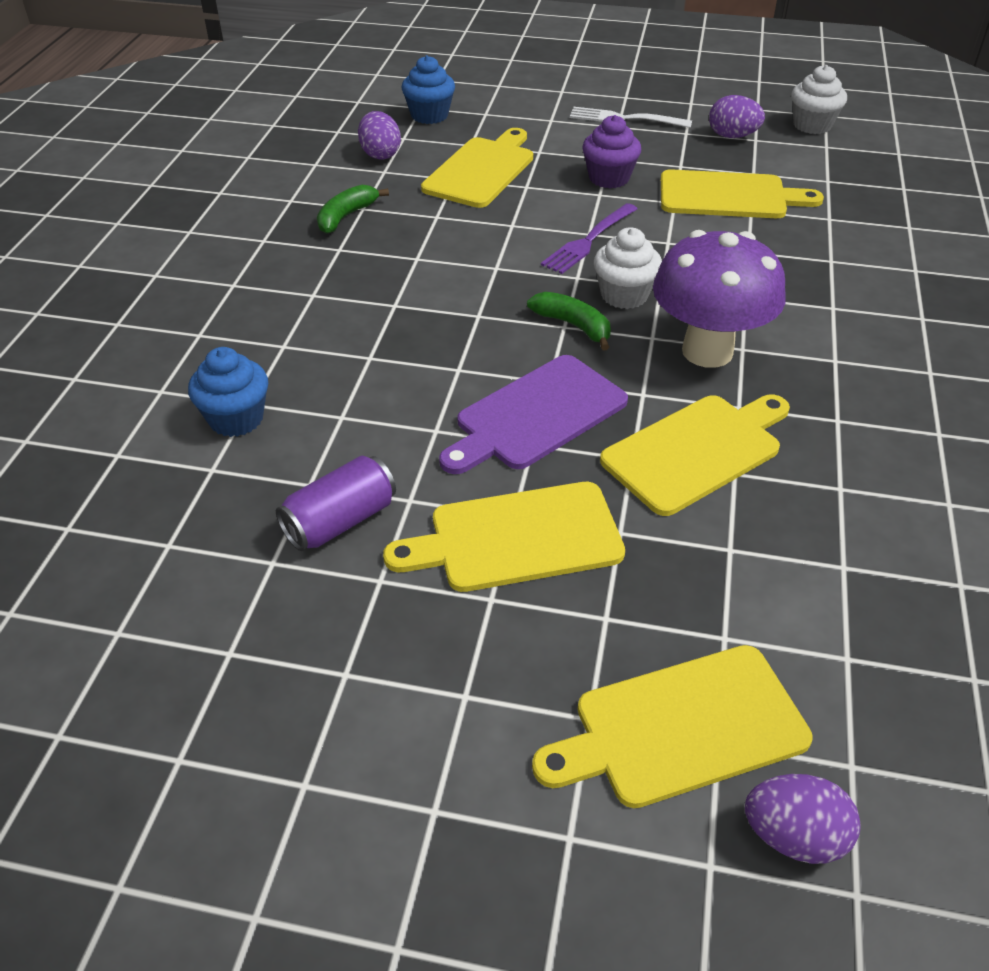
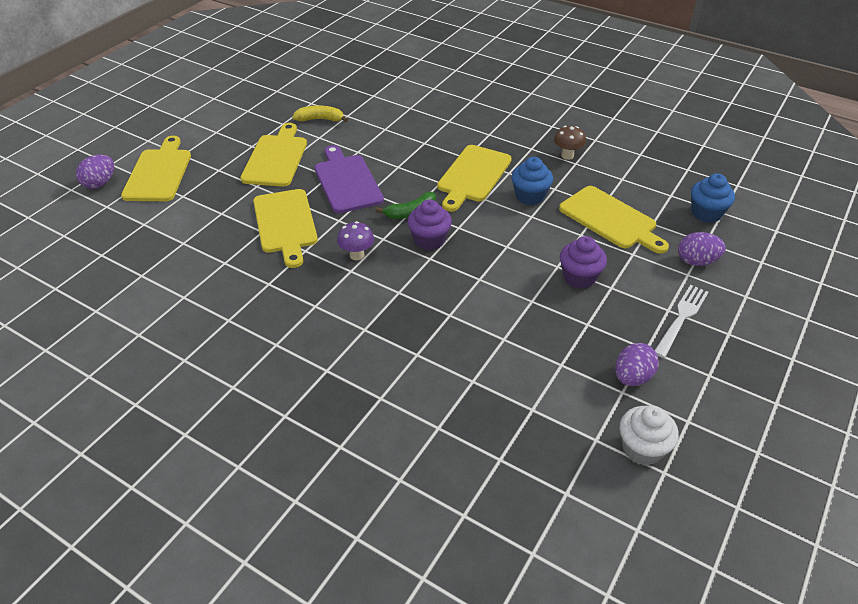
camera: 110 degrees right, 0 degrees up
(236, 419) = (401, 103): blue cupcake -> blue cupcake (530, 196)
(340, 521) = (320, 119): purple can -> yellow banana
(346, 216) = (567, 156): green banana -> brown mushroom
(380, 154) = (647, 181): purple egg -> purple egg (696, 261)
(588, 240) = (497, 243): purple fork -> none
(624, 295) = (429, 240): white cupcake -> purple cupcake
(707, 351) = (357, 255): purple mushroom -> purple mushroom, size x0.47
(729, 196) = (529, 334): yellow cutting board -> yellow cutting board (473, 176)

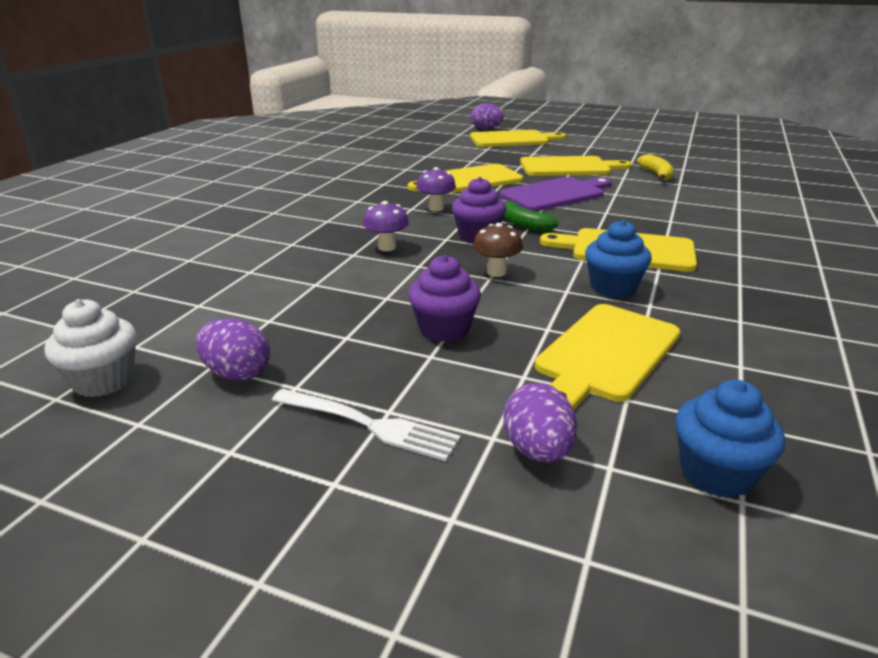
camera: 80 degrees right, 15 degrees down
(440, 293) = (387, 247): none -> purple mushroom
(567, 156) = (754, 313): brown mushroom -> brown mushroom (496, 272)

